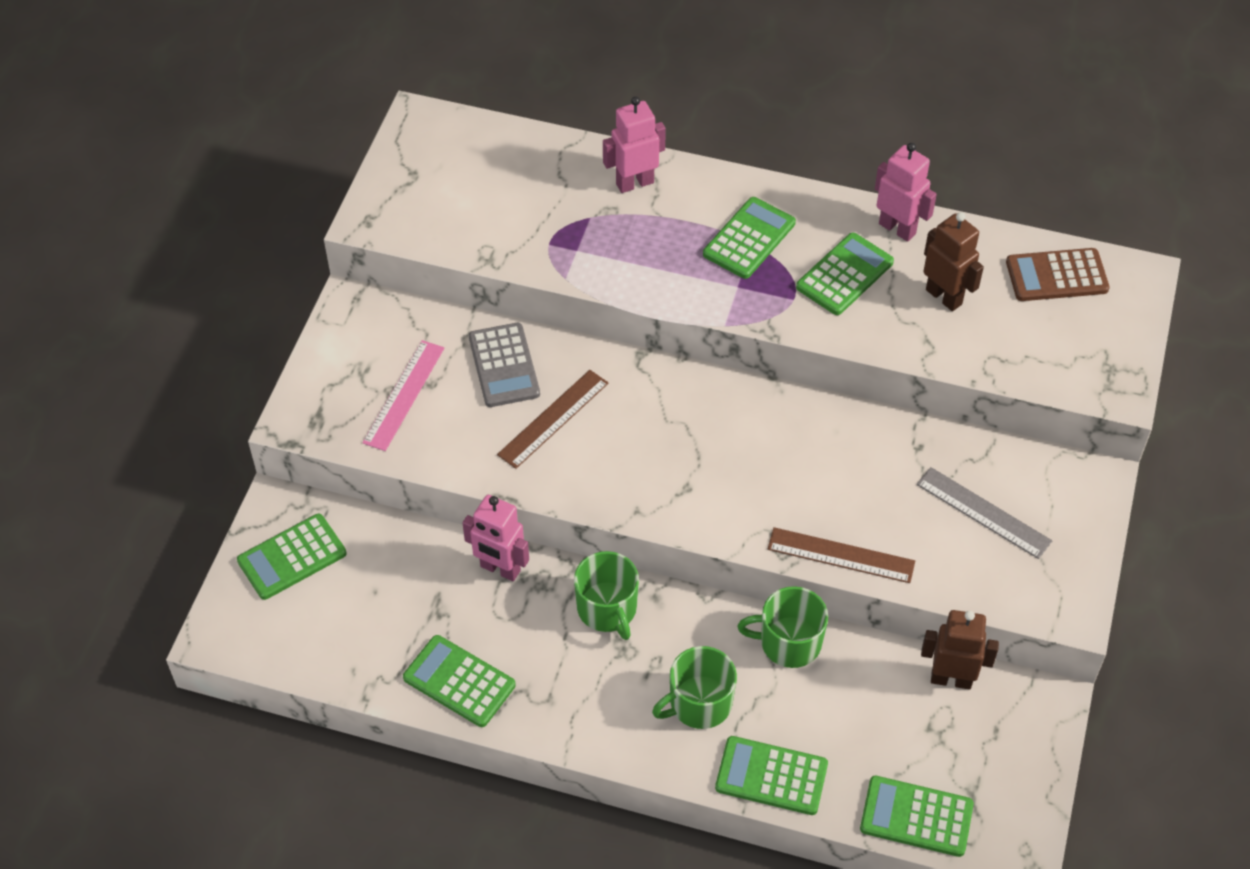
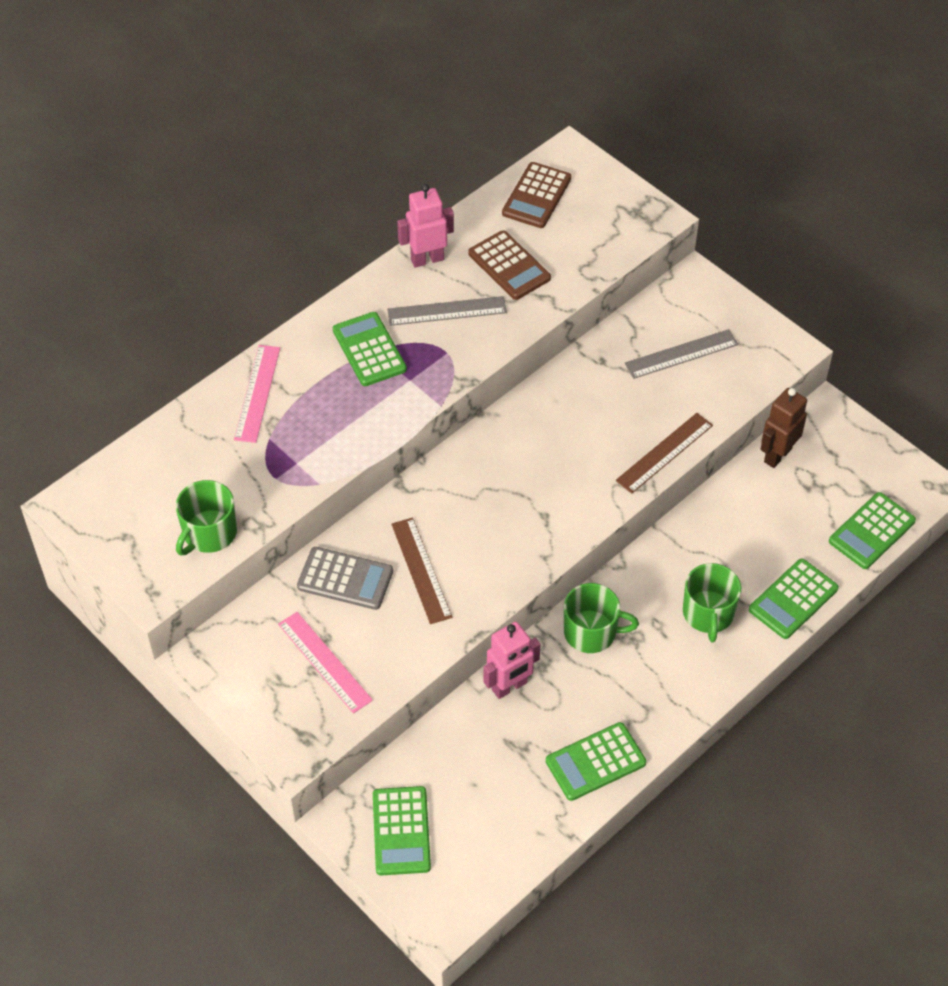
camera: 60 degrees left, 0 degrees up
(634, 183) = (257, 393): pink robot -> pink ruler
(789, 642) = (690, 533): green mug -> green mug (209, 533)
(844, 275) = (447, 311): green calculator -> grey ruler
(944, 297) = (509, 266): brown robot -> brown calculator

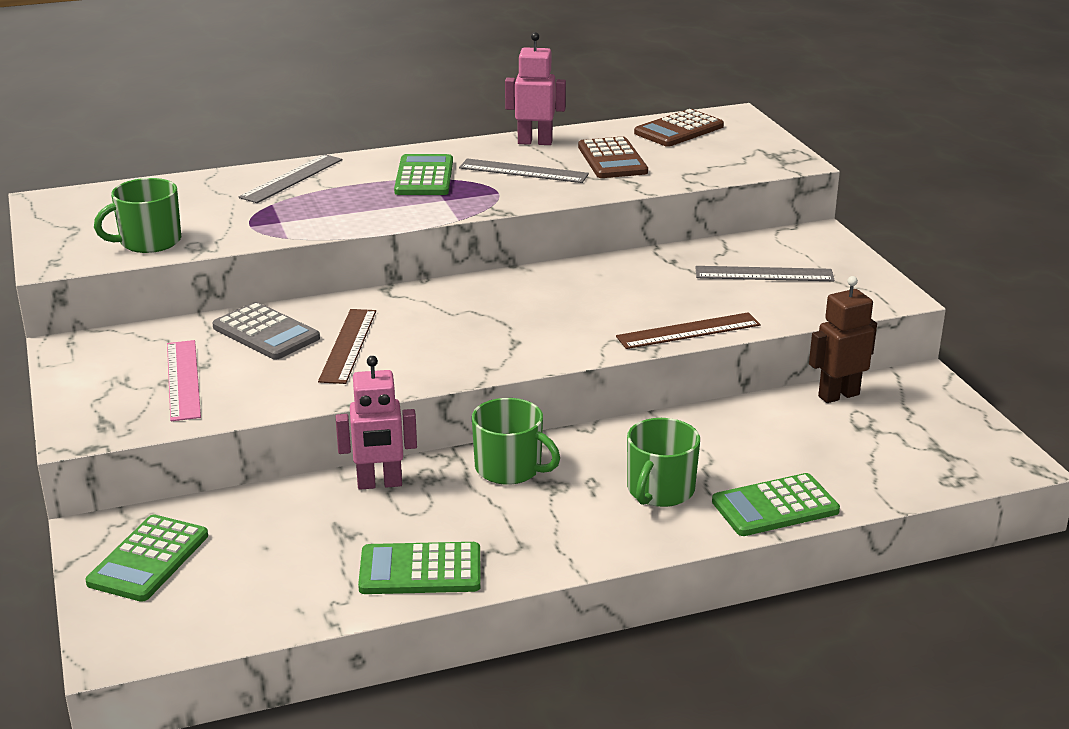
camera: 25 degrees right, 25 degrees down
(257, 393) = (291, 178): pink ruler -> grey ruler
(871, 531) = (917, 479): green calculator -> none

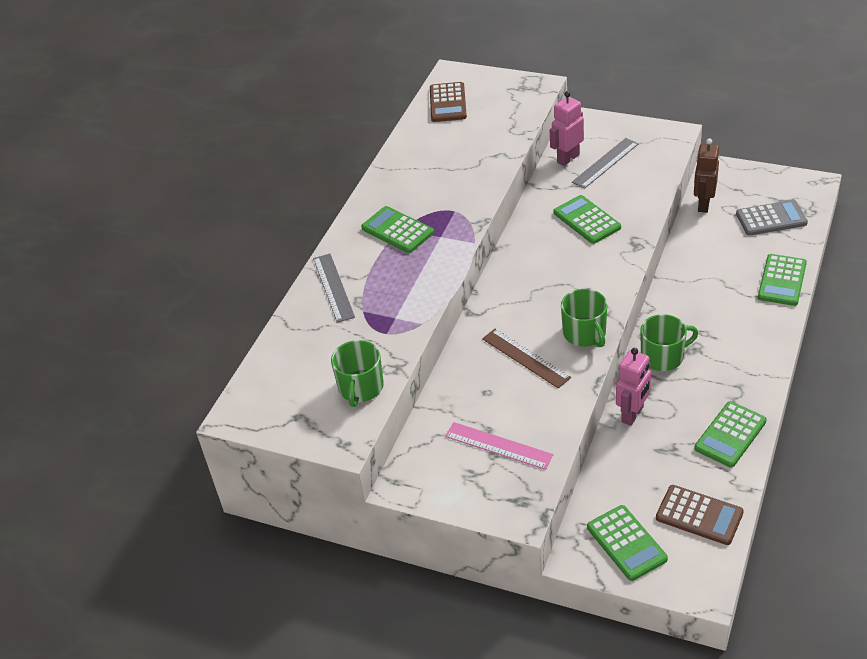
camera: 45 degrees left, 15 degrees up
(266, 333) = (474, 386): grey calculator -> grey calculator (771, 219)
(523, 171) = (436, 188): grey ruler -> none
(535, 142) = (399, 164): pink robot -> pink robot (568, 158)
(612, 159) = (459, 147): brown calculator -> brown calculator (699, 515)
(640, 299) = (586, 220): none -> green calculator
(660, 490) = (733, 312): green mug -> green mug (585, 333)
(688, 331) = (640, 221): brown ruler -> none

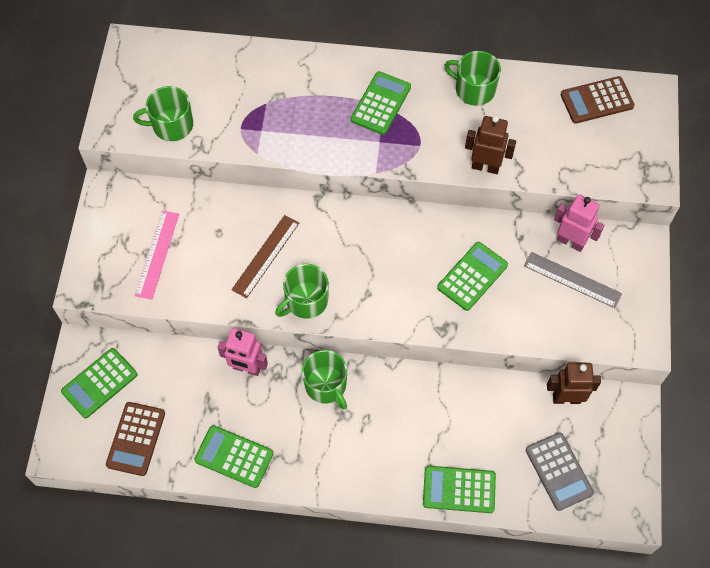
camera: 70 degrees right, 20 degrees up
(333, 287) = (292, 72): grey ruler -> none
(406, 170) = (474, 89): none -> green mug
(492, 174) = (485, 166): none -> brown robot

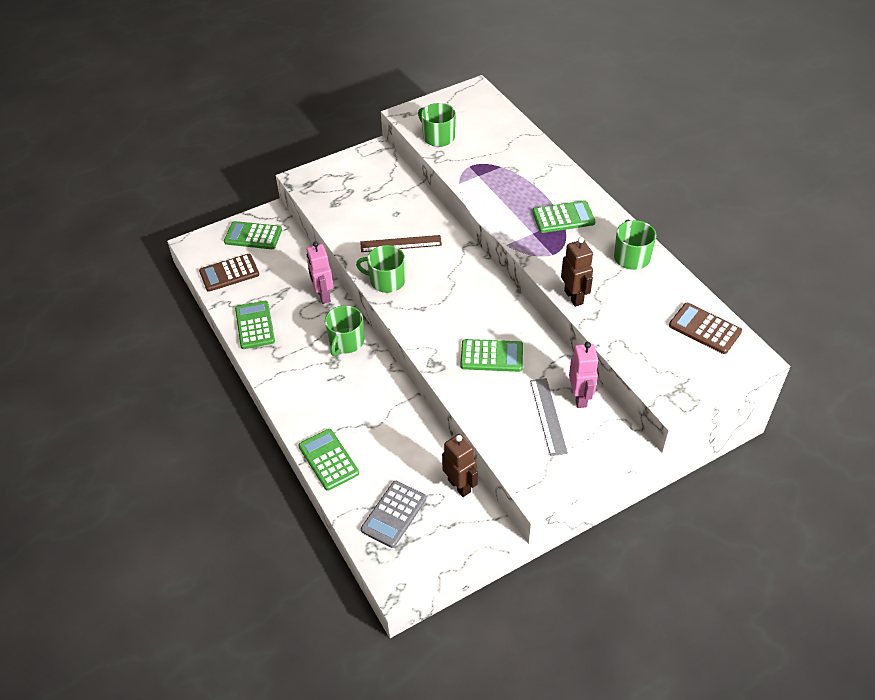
camera: 55 degrees right, 15 degrees down
(157, 254) = (353, 196): pink ruler -> none

